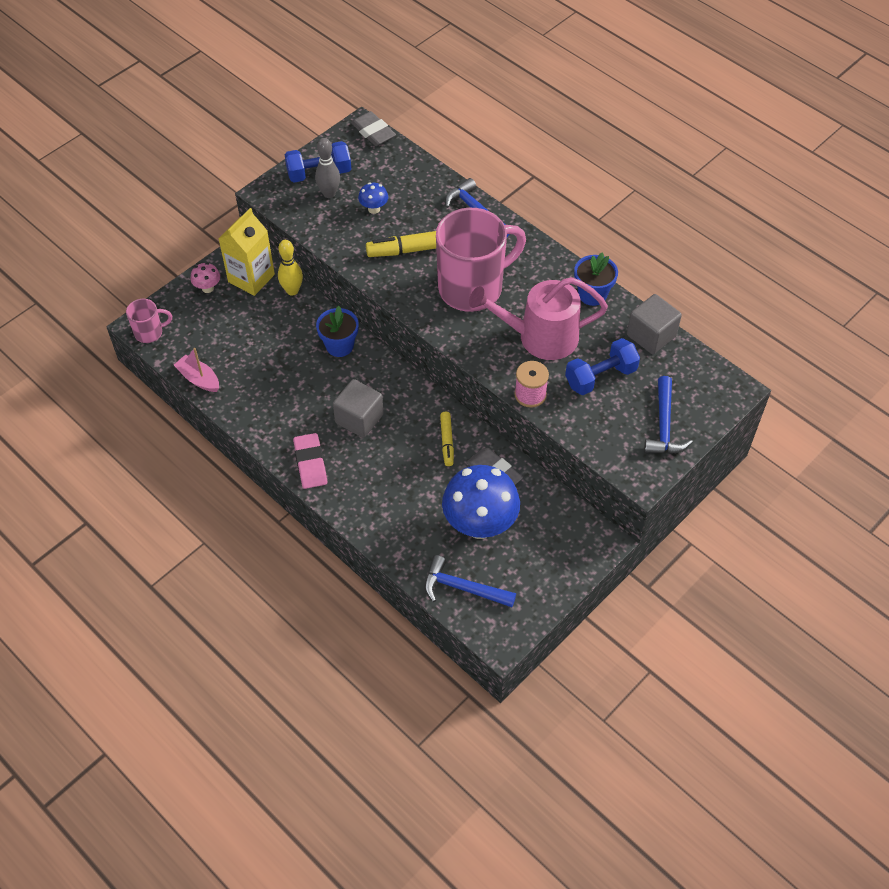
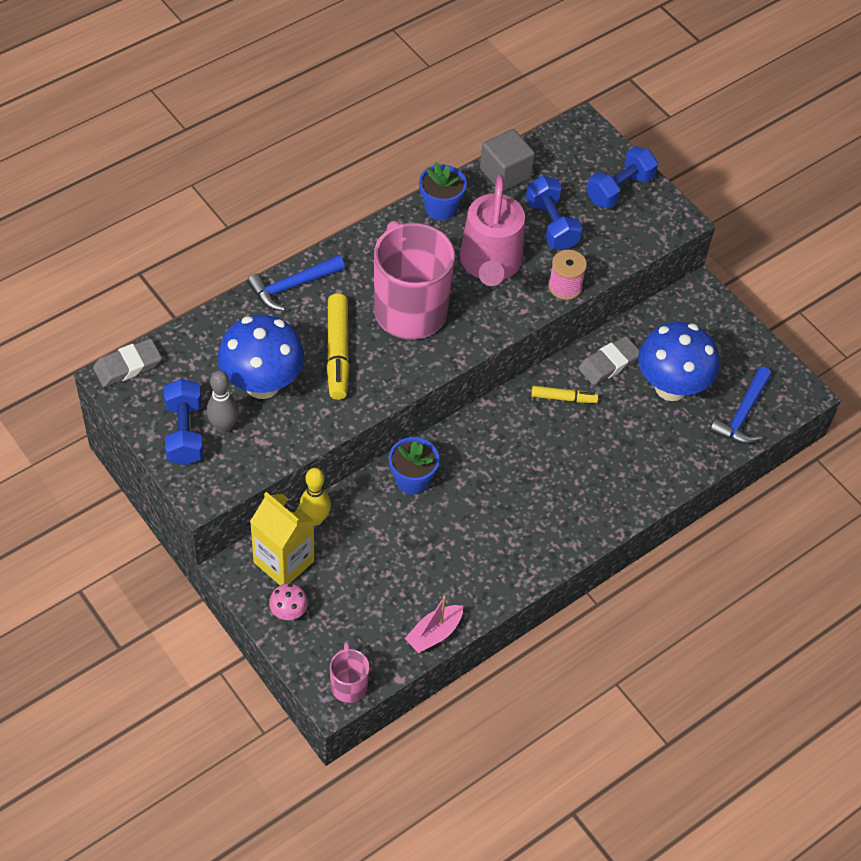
camera: 85 degrees left, 0 degrees up
(310, 463) = (574, 529): pink eraser -> none
(359, 419) = (520, 474): grey cube -> none
(374, 209) = (262, 384): blue mushroom -> blue mushroom, size x2.28
(664, 426) = (619, 189): blue hammer -> blue dumbbell

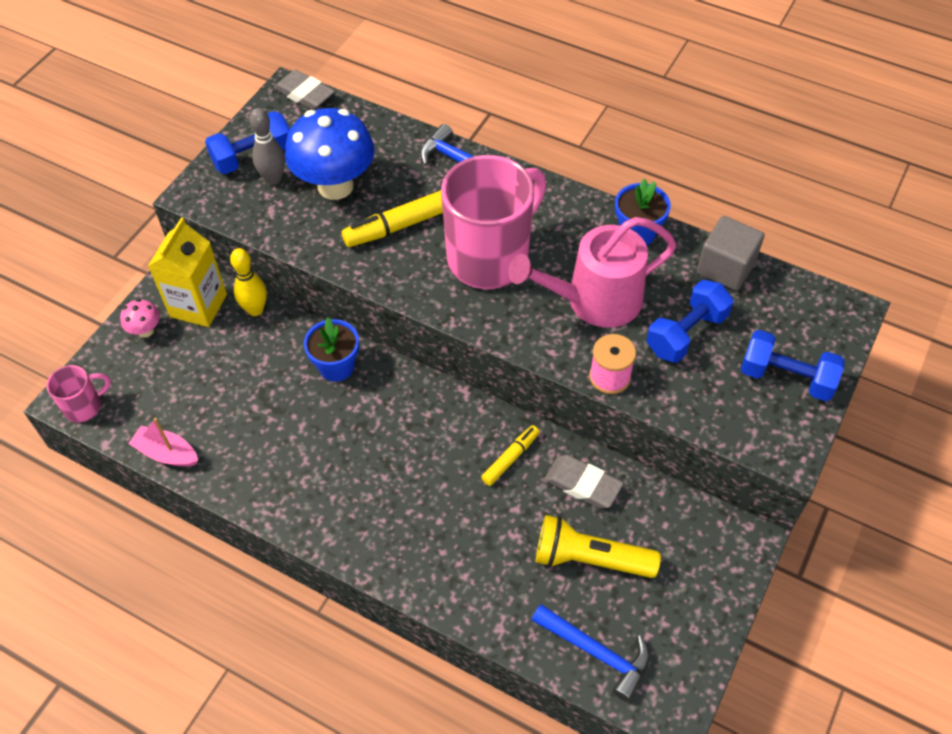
camera: 70 degrees right, 0 degrees up
(563, 398) = (510, 458): yellow marker -> yellow marker turned 120 degrees counterclockwise
(671, 387) = (589, 559): blue mushroom -> yellow flashlight
(743, 415) = (597, 652): blue hammer -> blue hammer turned 150 degrees counterclockwise

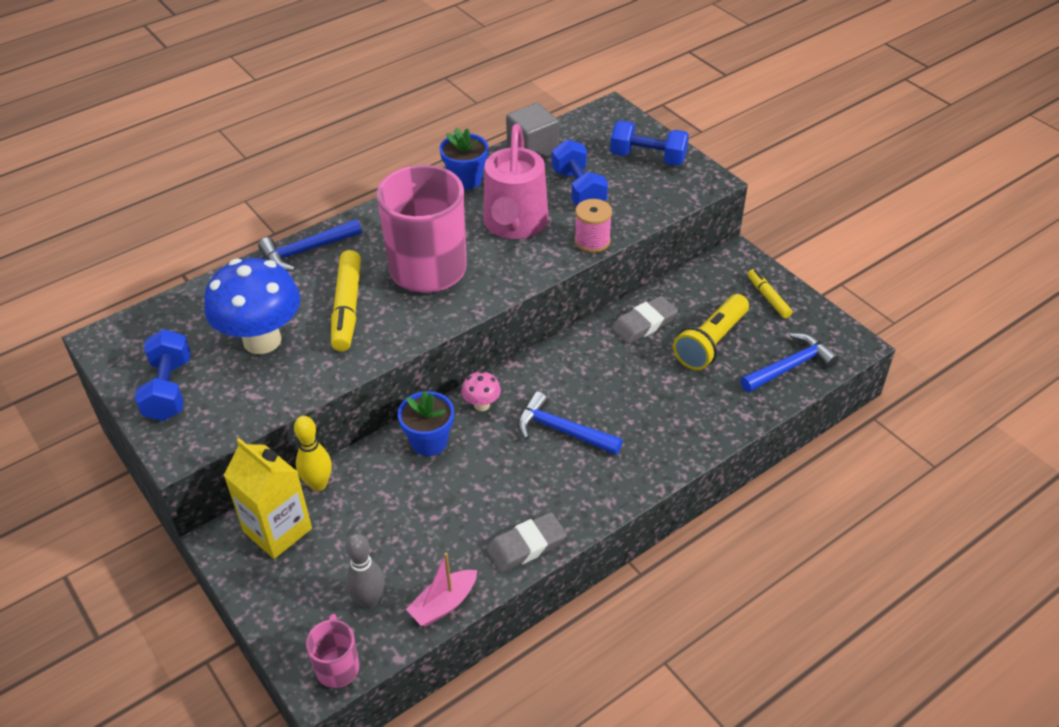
camera: 65 degrees left, 10 degrees down
(146, 331) = (276, 585): pink mushroom -> pink mushroom (481, 405)
(273, 179) = (213, 382): grey bowling pin -> grey bowling pin (369, 600)
(305, 94) = (120, 328): grey eraser -> grey eraser (526, 546)
(398, 465) = (561, 430): none -> blue hammer
(510, 458) = (596, 357): yellow marker -> yellow marker (768, 297)
(786, 377) = (648, 158): blue dumbbell -> blue dumbbell turned 60 degrees clockwise

